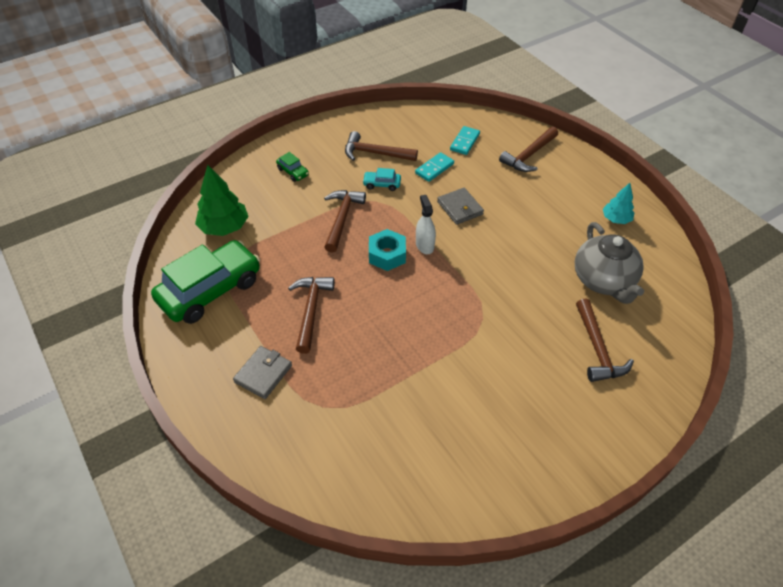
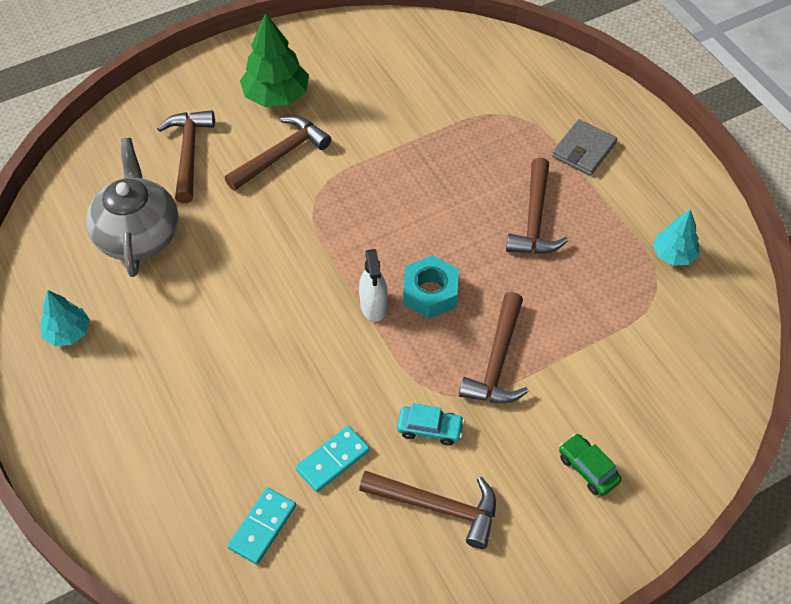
camera: 175 degrees left, 5 degrees up
(210, 290) = (673, 255): green car -> turquoise tree
(224, 227) = (681, 357): green tree -> green tree (276, 96)
(460, 208) = (306, 370): grey wallet -> none
(529, 155) = (152, 482): brown hammer -> brown hammer (281, 155)

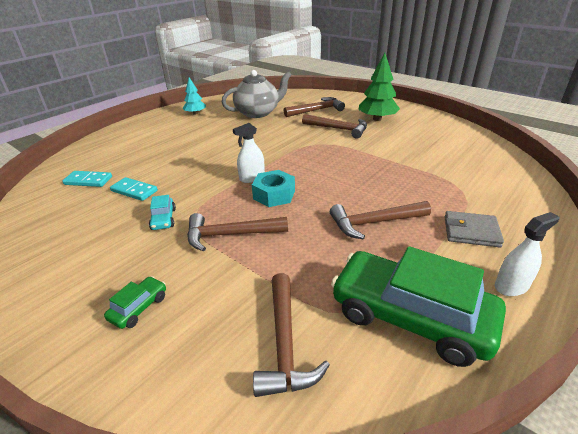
camera: 70 degrees right, 20 degrees down
(437, 507) = (100, 236): brown hammer -> brown hammer (284, 343)
(664, 168) = (511, 286): none -> white spray bottle
(673, 255) = (410, 317): turquoise tree -> green car

